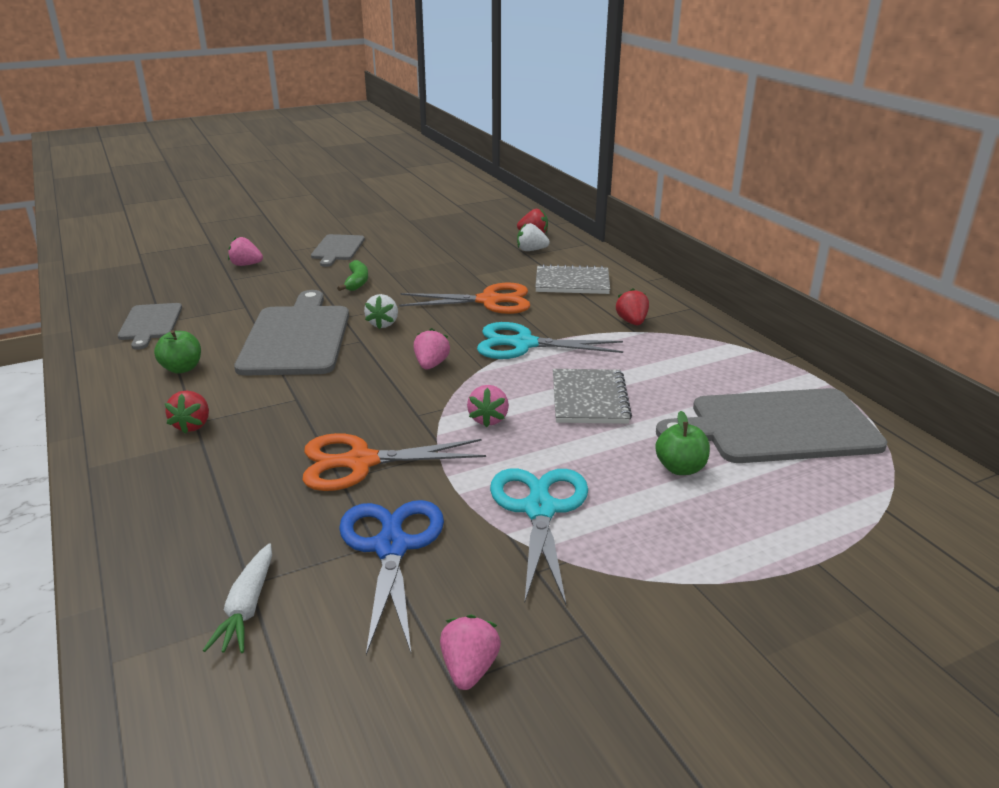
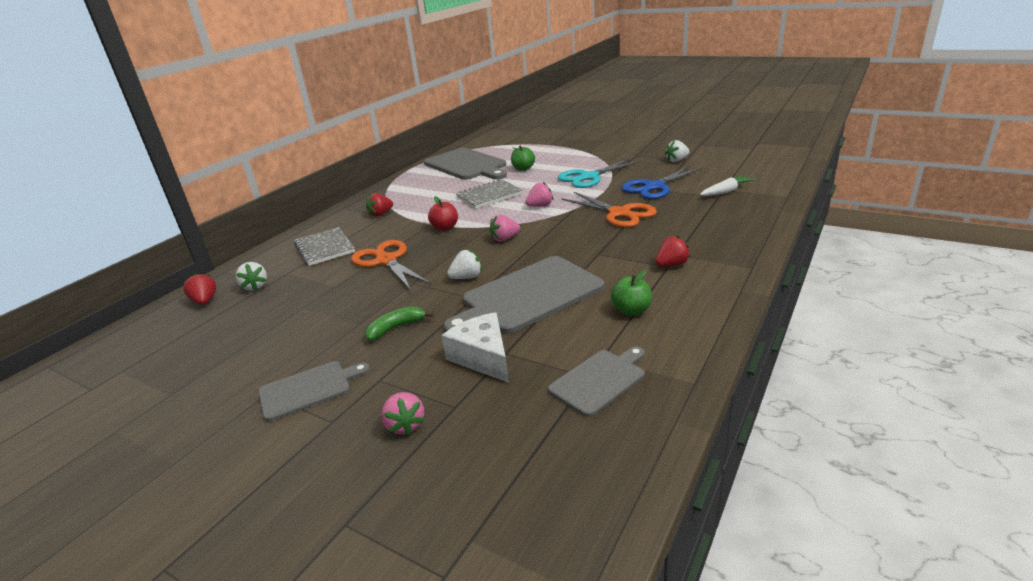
camera: 120 degrees left, 0 degrees up
(257, 298) = (483, 357): none -> white cheese
(469, 669) = (677, 160): pink strawberry -> white strawberry
(523, 344) = (445, 227): turquoise scissors -> red apple

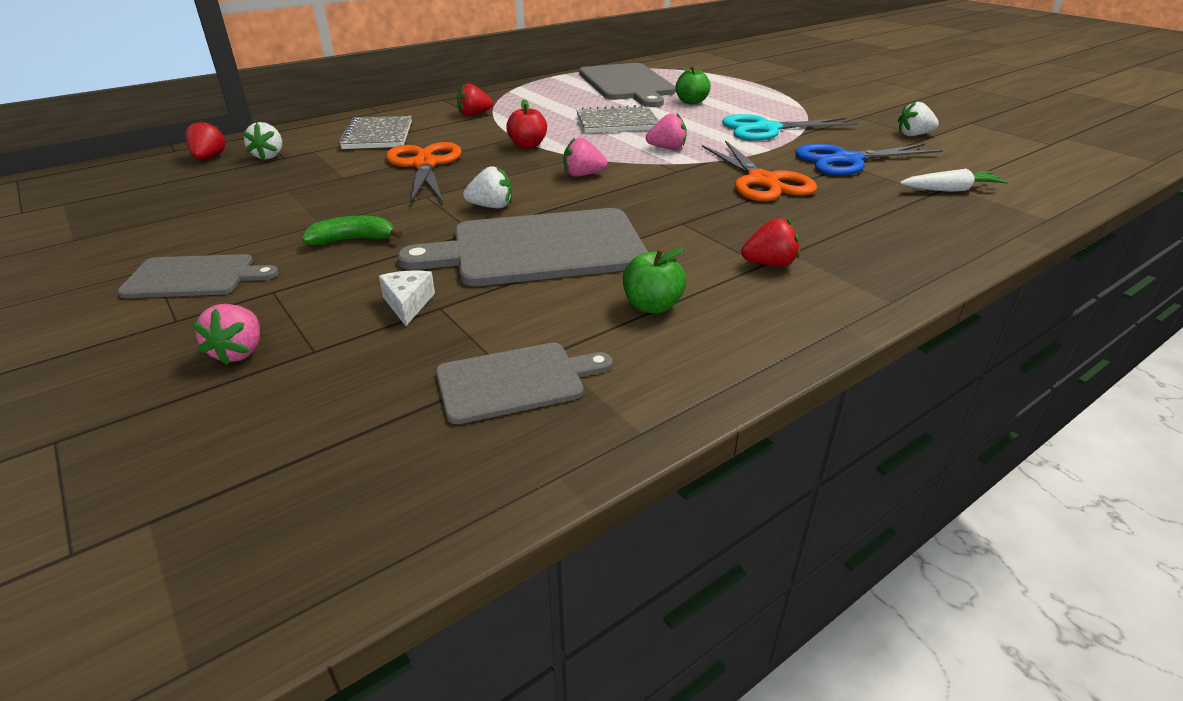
camera: 20 degrees right, 5 degrees up
(483, 357) = (408, 304): white cheese -> white cheese, size x0.58

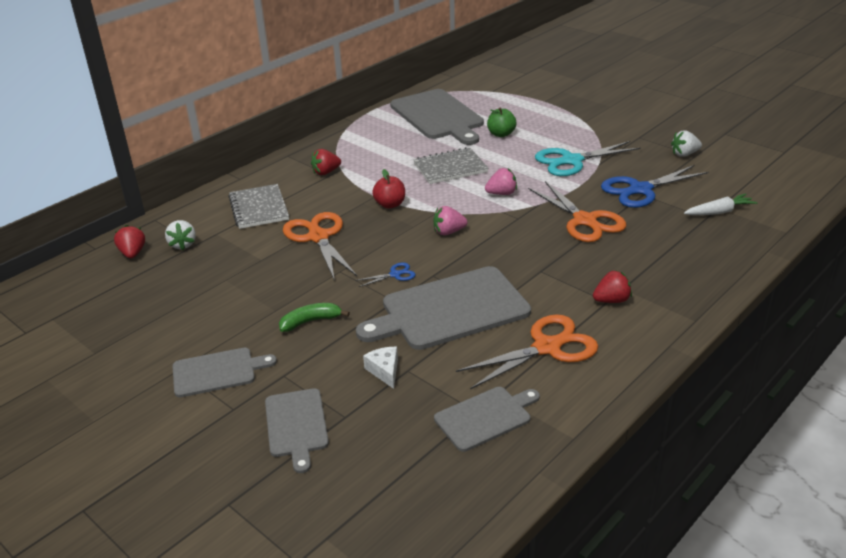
camera: 10 degrees left, 0 degrees up
(239, 352) = (296, 425): pink strawberry -> grey cutting board
(491, 206) = (395, 274): white strawberry -> blue scissors
(652, 306) = (547, 347): green apple -> orange scissors

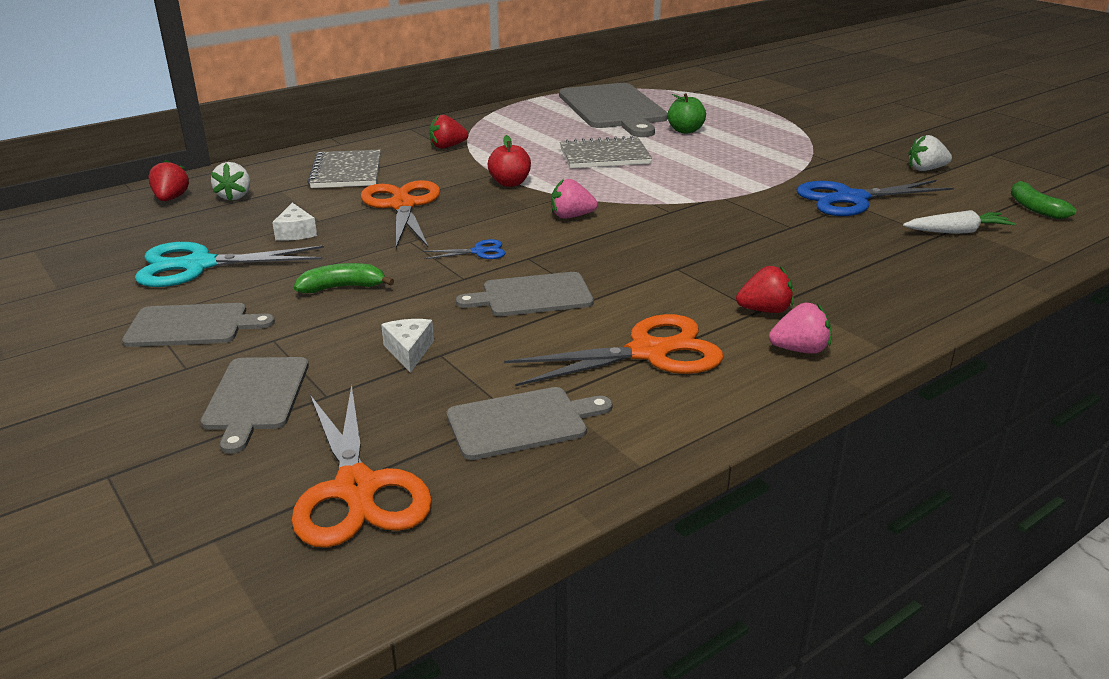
camera: 10 degrees right, 5 degrees down
(249, 274) = (296, 232): none -> white cheese
(449, 310) = (532, 295): grey cutting board -> grey cutting board, size x0.55
(501, 193) = (660, 186): pink strawberry -> pink strawberry (800, 350)
(571, 161) = (767, 163): turquoise scissors -> turquoise scissors (199, 265)
(585, 221) = (761, 223): orange scissors -> orange scissors (356, 489)
(765, 183) = (1034, 208): none -> green banana

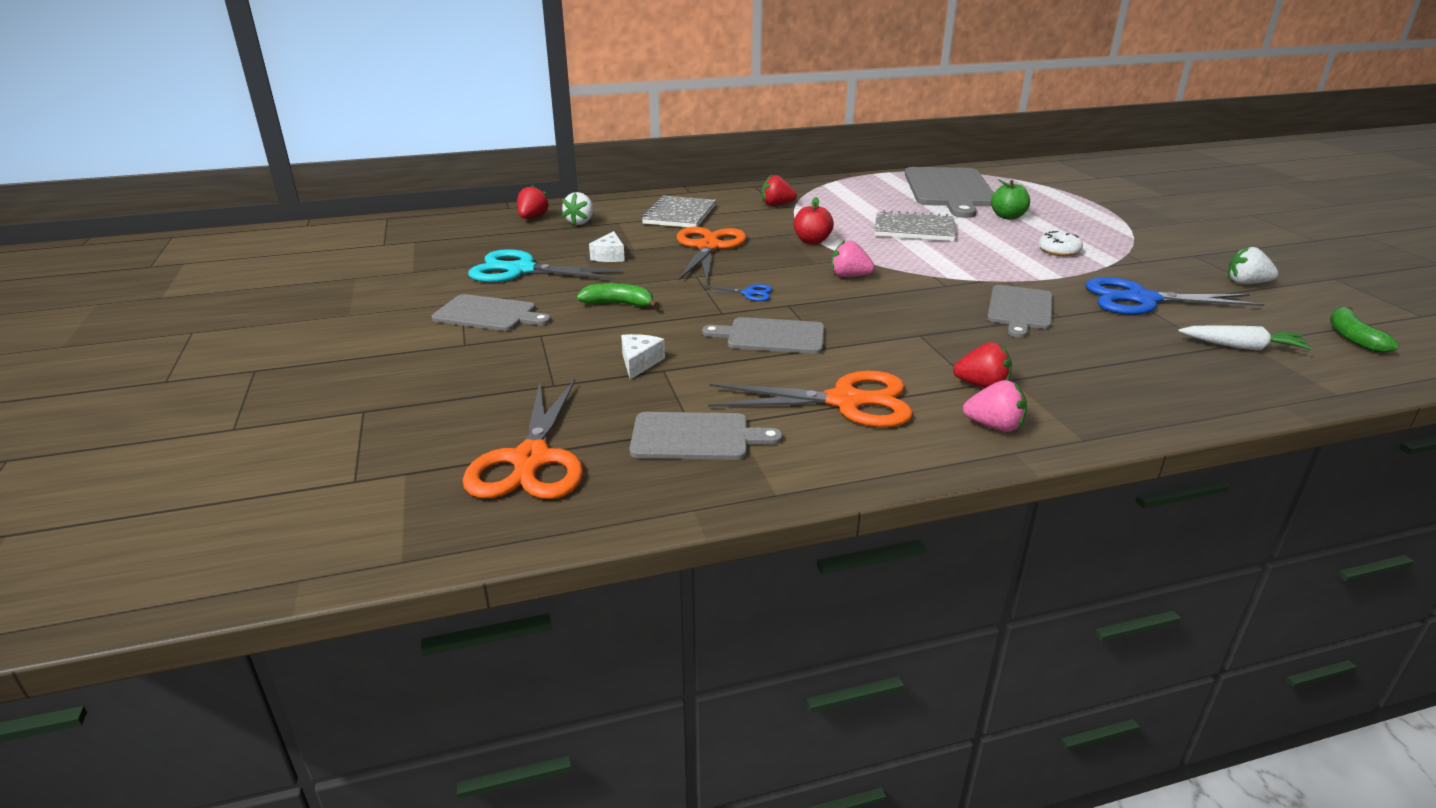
camera: 20 degrees right, 0 degrees up
(256, 397) = (500, 375): grey cutting board -> grey cutting board (1020, 309)
(752, 160) = (1059, 251): none -> white donut

